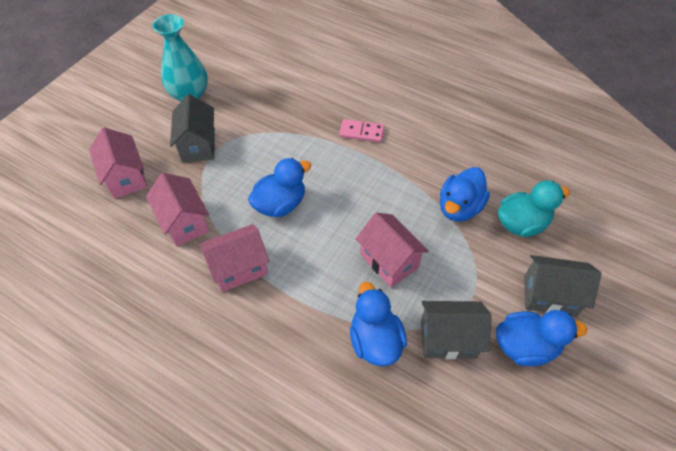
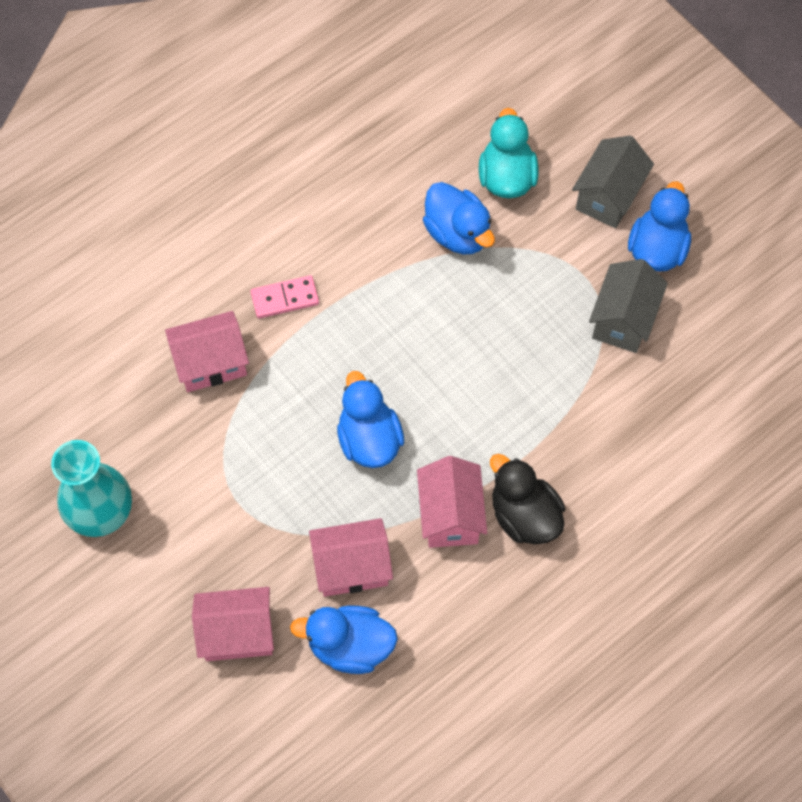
camera: 70 degrees left, 10 degrees up
(198, 145) = (216, 521): grey house -> none
(253, 316) = (524, 515): none -> black duck
(361, 132) = (285, 298): pink domino -> pink domino turned 45 degrees clockwise
(375, 340) = (599, 394): blue duck -> blue duck (350, 646)
(389, 261) = (503, 342): pink house -> pink house (211, 363)

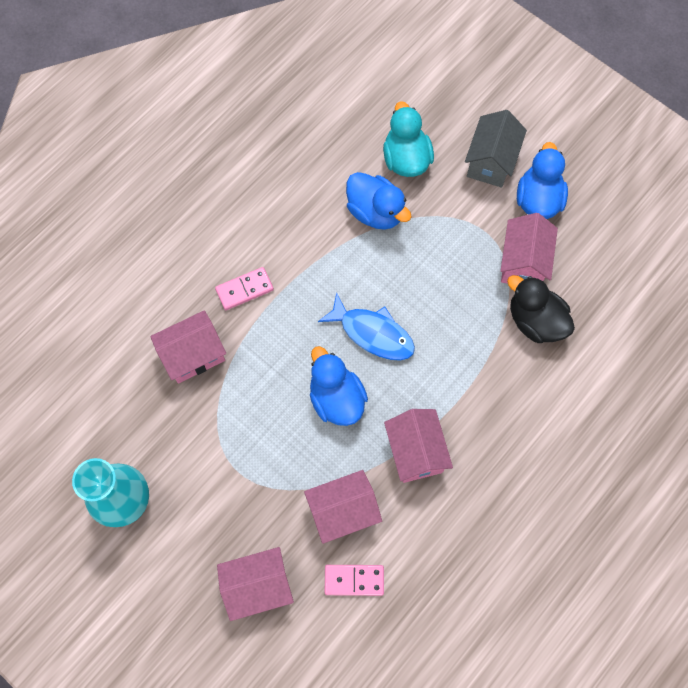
camera: 10 degrees left, 5 degrees up
(350, 646) = (354, 580): blue duck -> pink domino
(426, 372) = (372, 333): none -> blue fish
(524, 515) = (475, 442): black duck -> black duck (535, 321)
(623, 320) = (523, 263): grey house -> pink house

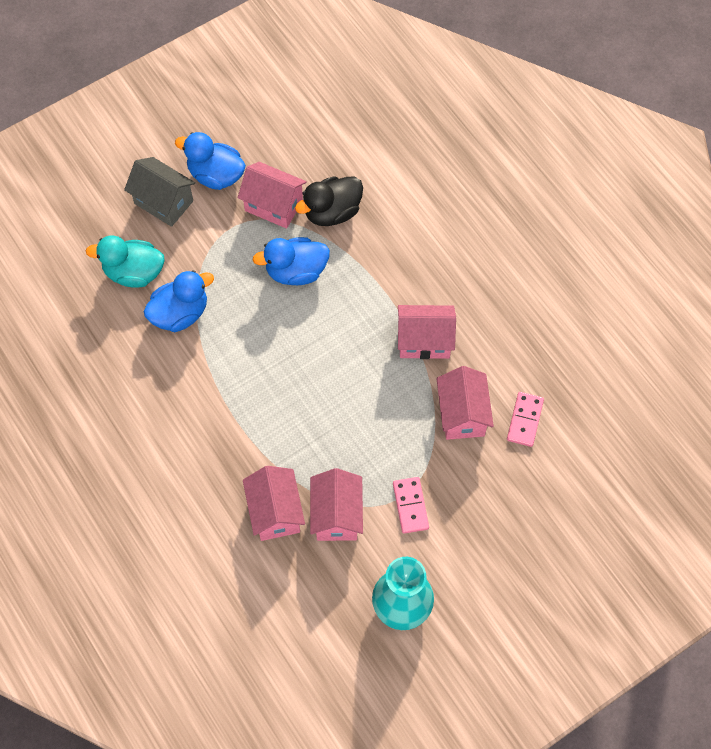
camera: 75 degrees left, 5 degrees down
(244, 289) = (222, 450): pink domino -> pink domino (410, 506)
(258, 585) = (511, 501): pink house -> pink house (336, 515)
(336, 398) = (356, 394): blue duck -> blue duck (296, 271)
(372, 333) = (302, 347): blue fish -> none

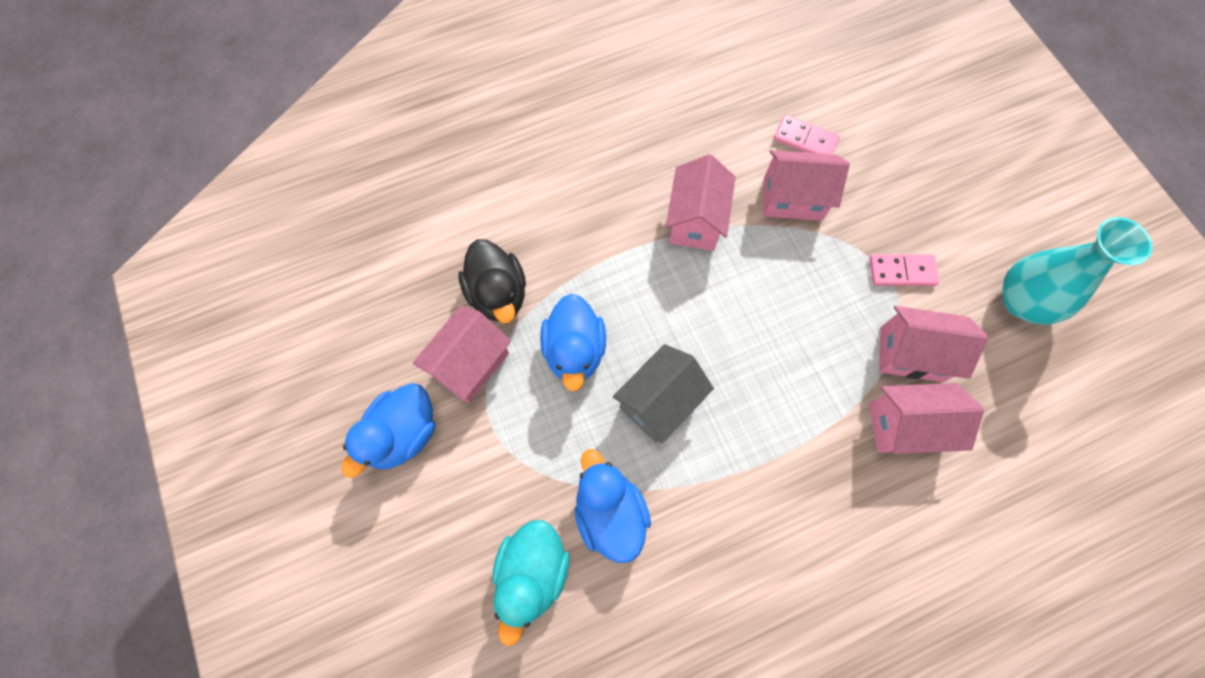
camera: 80 degrees left, 5 degrees up
(164, 202) = (427, 514): grey house -> grey house (659, 402)

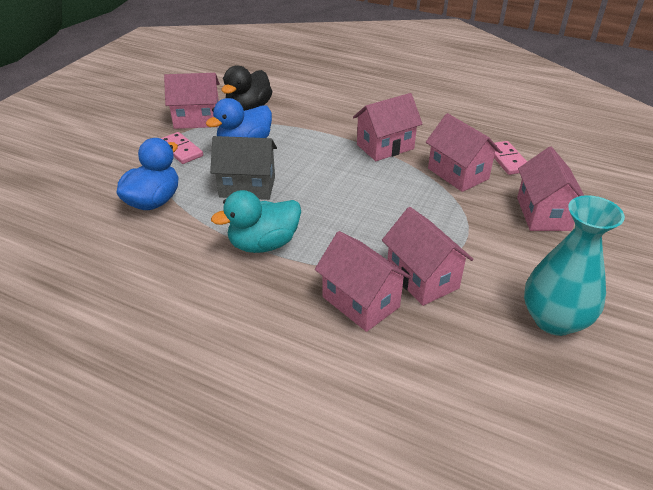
camera: 50 degrees right, 30 degrees down
(403, 434) = (134, 119): blue duck -> none
(532, 573) = (89, 192): turquoise duck -> turquoise duck (263, 244)
(901, 188) = (543, 214): none -> pink house
(902, 272) = (480, 244): pink domino -> pink domino (180, 150)

